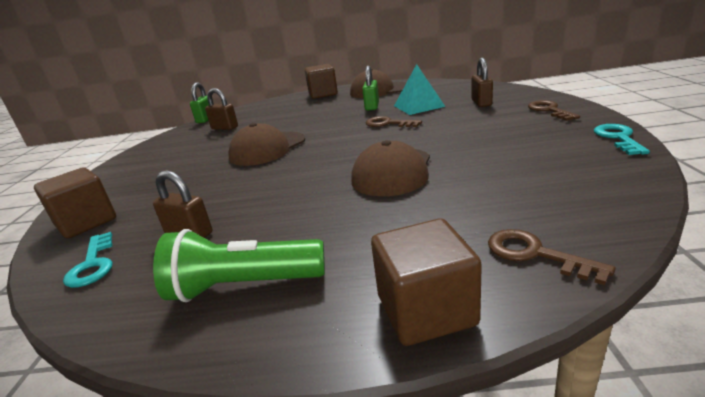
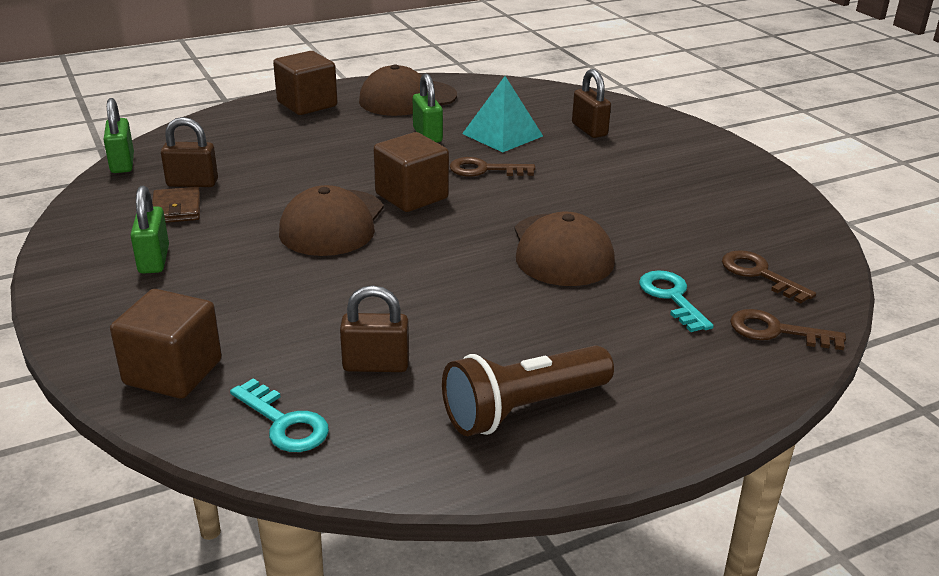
camera: 30 degrees left, 5 degrees up
(160, 162) = (154, 260): none -> green padlock
(202, 139) = (176, 209): none -> brown wallet
(244, 286) = (523, 409): green flashlight -> brown flashlight
(426, 310) = (721, 396): brown cube -> brown cube (411, 196)
(549, 110) = (684, 144): brown key -> brown key (759, 274)
(618, 138) = (779, 188): turquoise key -> turquoise key (672, 297)

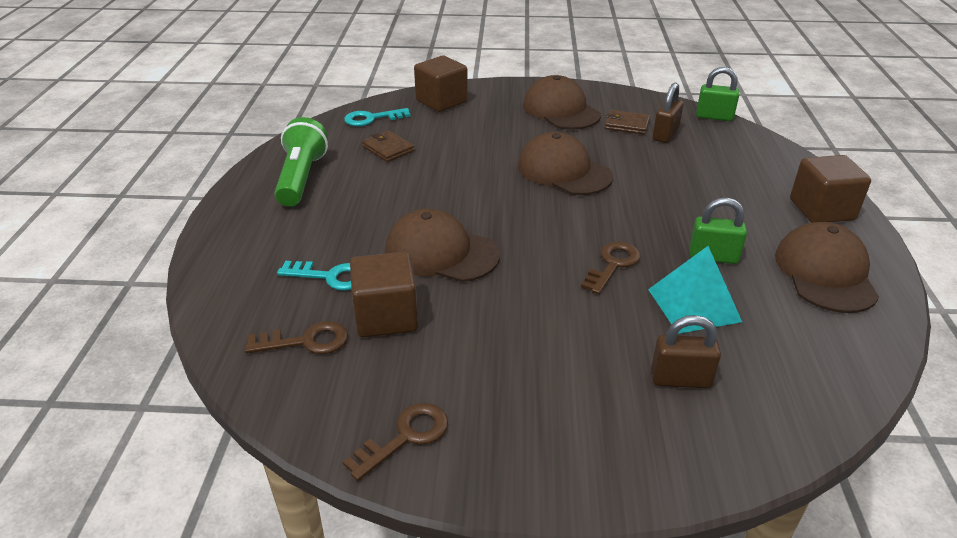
camera: 120 degrees right, 5 degrees up
(154, 260) = (561, 110): green padlock -> brown cap
(376, 365) = (388, 149): brown padlock -> brown wallet
(411, 196) = (584, 213): brown cube -> brown cube (386, 316)
(523, 409) = (301, 178): brown flashlight -> green flashlight
(776, 331) = (240, 305): brown key -> brown key (405, 437)

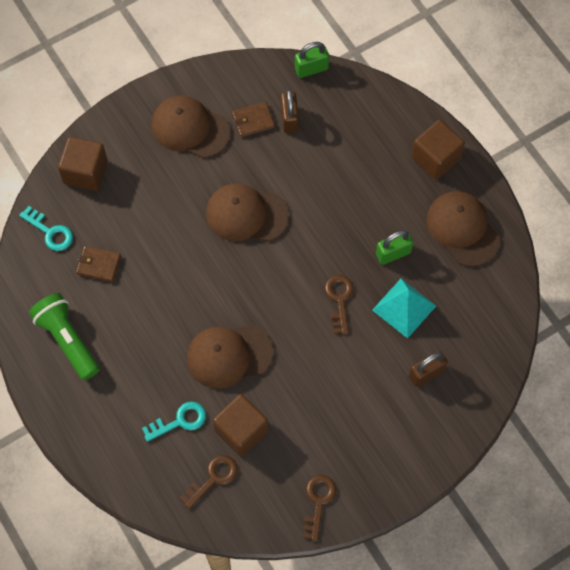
camera: 35 degrees left, 30 degrees up
(372, 118) = (50, 232): turquoise key -> turquoise key turned 90 degrees counterclockwise

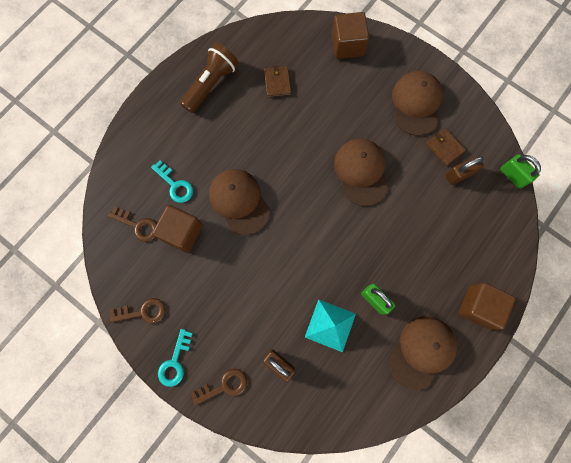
camera: 70 degrees right, 10 degrees up
(50, 232) = (290, 41): turquoise key -> turquoise key (175, 362)
(67, 340) = (211, 84): green flashlight -> brown flashlight
(339, 300) = (317, 269): brown key -> brown key (224, 386)

